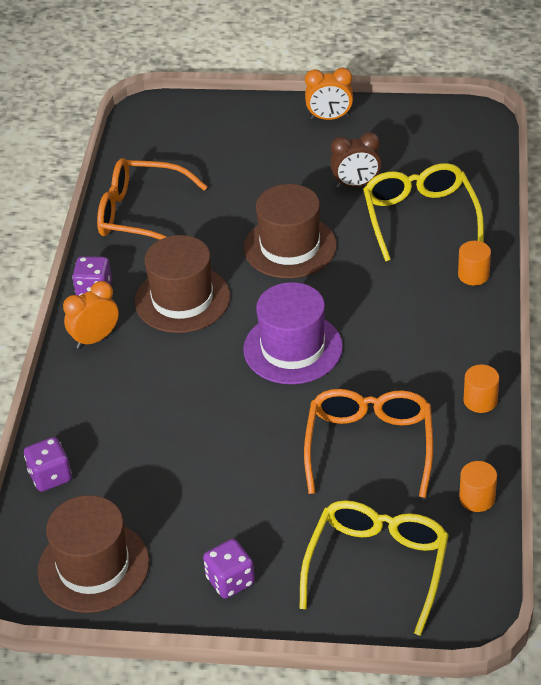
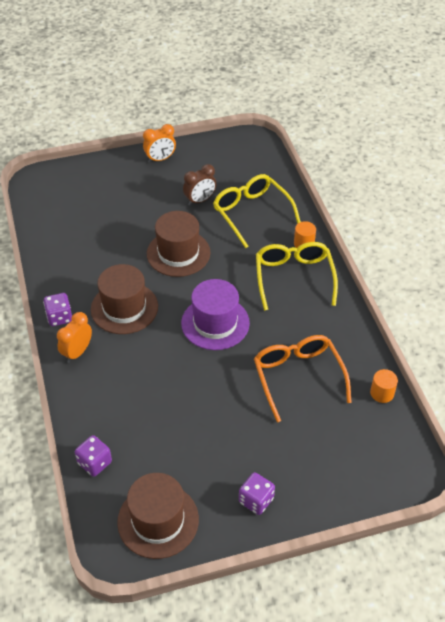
camera: 25 degrees left, 5 degrees up
(140, 215) = (66, 255): orange glasses -> none
(377, 566) = (345, 459): yellow glasses -> yellow glasses (294, 277)
(480, 400) = (350, 326): orange cylinder -> none

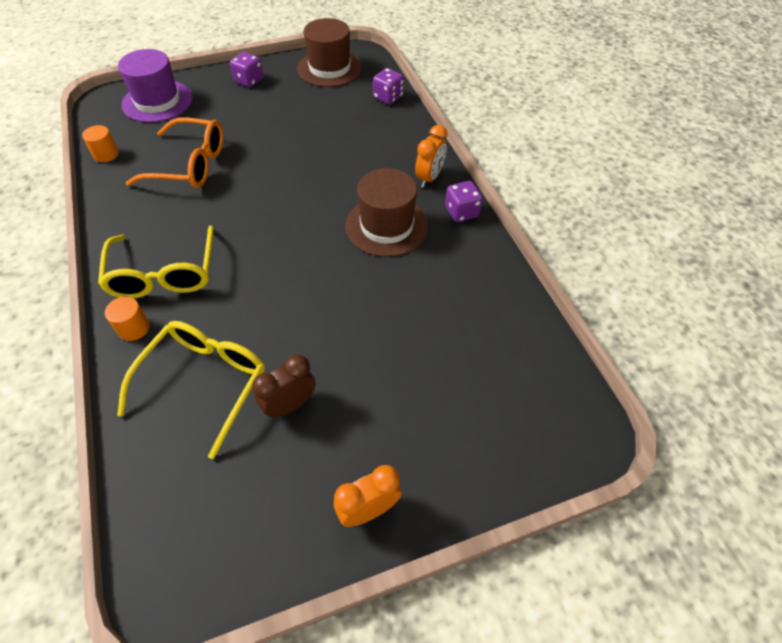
camera: 175 degrees right, 5 degrees up
(178, 253) = (323, 303): brown hat -> none
(215, 323) = (275, 213): purple hat -> purple hat (157, 101)
(251, 213) = (204, 382): yellow glasses -> yellow glasses turned 120 degrees counterclockwise
(298, 377) = (190, 165): orange glasses -> orange glasses turned 60 degrees counterclockwise

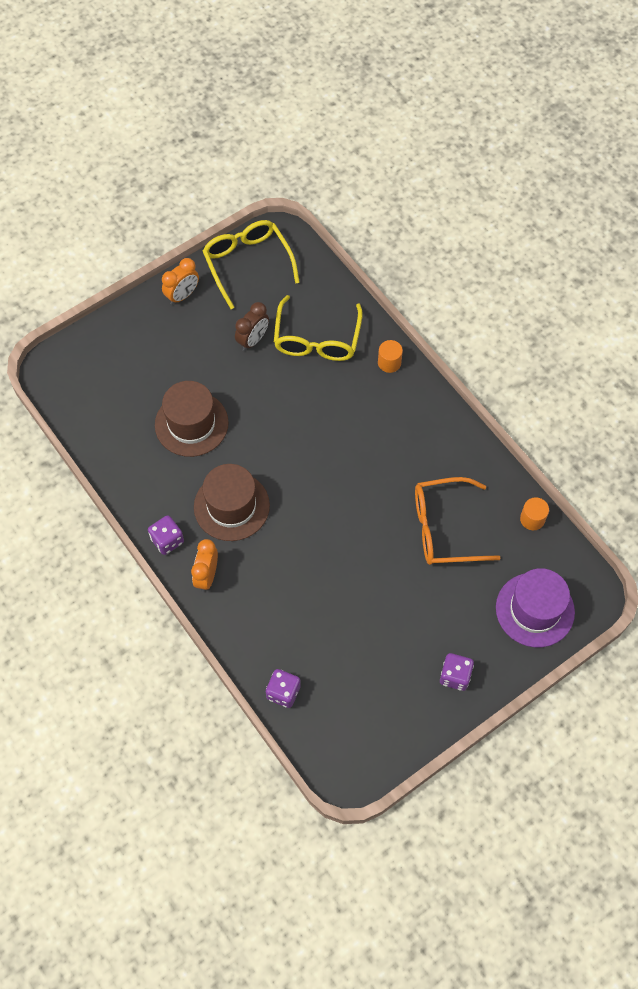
camera: 165 degrees right, 10 degrees up
(164, 274) = (395, 410): yellow glasses -> yellow glasses (247, 263)
(329, 68) = (371, 729): brown hat -> brown hat (191, 424)

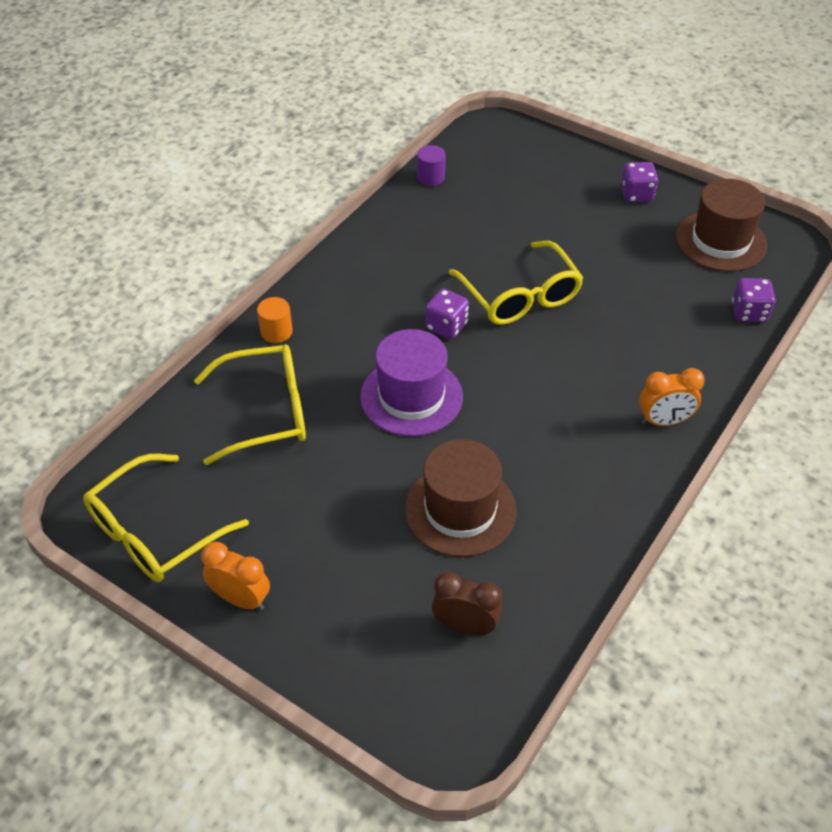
camera: 110 degrees left, 15 degrees down
(167, 540) = (644, 477): purple dice -> purple dice (446, 326)
(231, 506) = (557, 426): brown hat -> brown hat (720, 241)
(253, 340) = (292, 482): brown clock -> brown clock (465, 626)
(365, 532) = (520, 296): none -> yellow glasses
(444, 528) = (478, 236): orange glasses -> none
(532, 519) = (431, 177): orange cylinder -> purple cylinder
(535, 610) = (530, 157): purple hat -> purple hat (411, 396)

